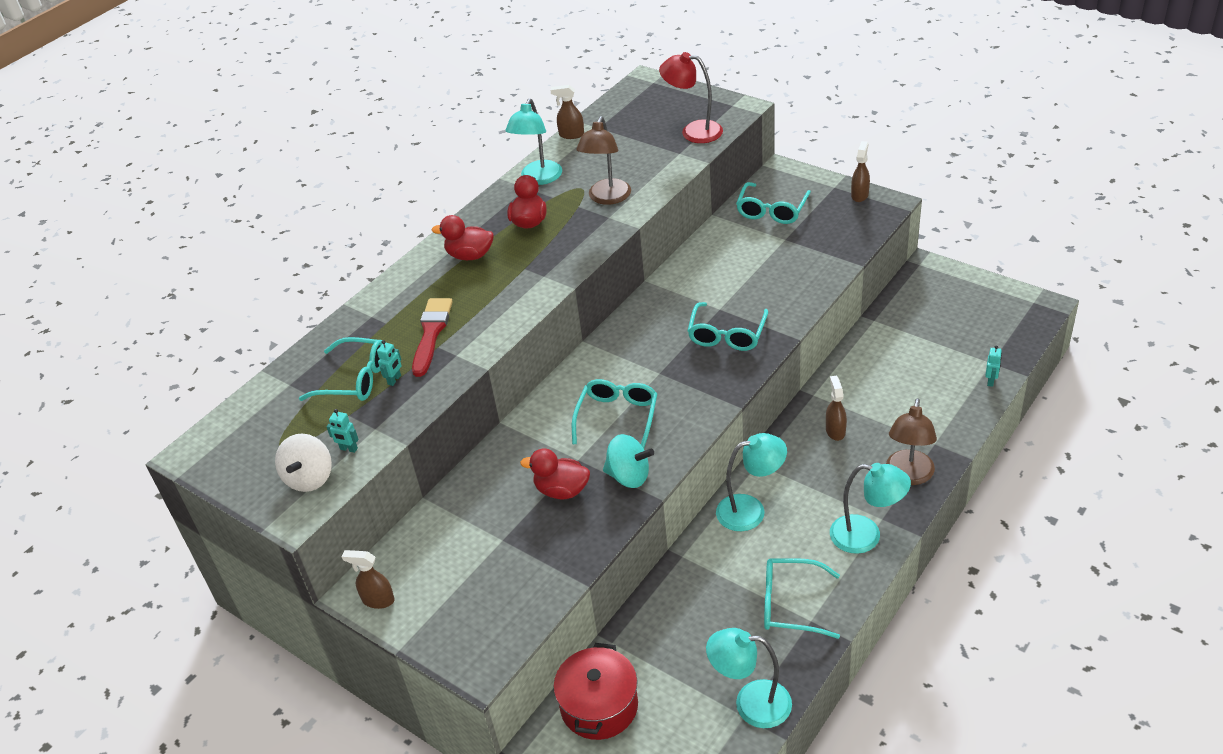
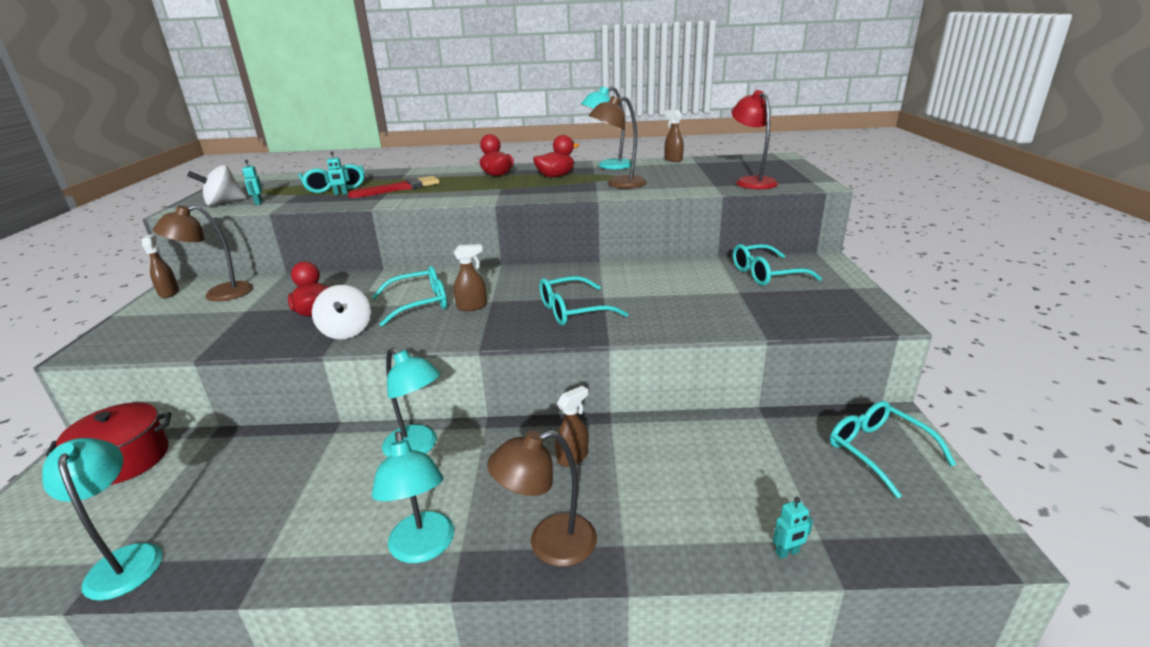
camera: 50 degrees right, 15 degrees down
(431, 558) = (218, 294): none -> brown lamp
(629, 476) = (347, 331): turquoise spinning top -> white spinning top
(790, 604) = (287, 530): turquoise glasses -> turquoise glasses (877, 451)
(860, 195) = (866, 302): brown spray bottle -> brown spray bottle (472, 306)

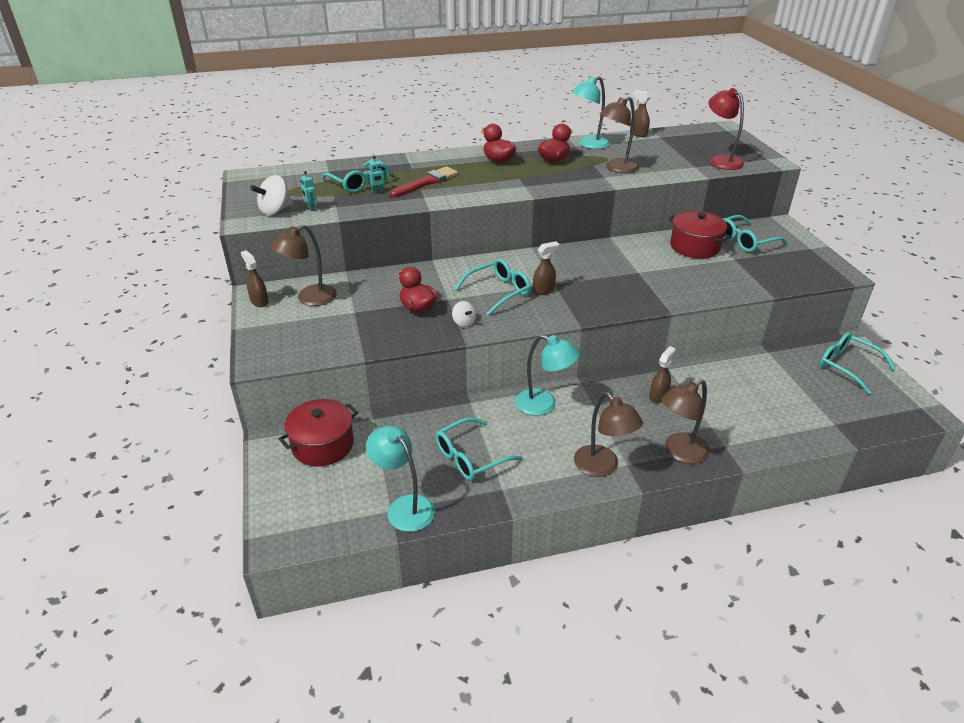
camera: 15 degrees left, 10 degrees up
(347, 331) = (464, 322): white spinning top -> white spinning top, size x0.59
(423, 548) = (602, 467): turquoise lamp -> brown lamp
(572, 311) = (624, 287): turquoise glasses -> turquoise glasses (470, 457)
(695, 276) = (694, 247): none -> red pot
(787, 553) = (820, 435): turquoise robot -> none

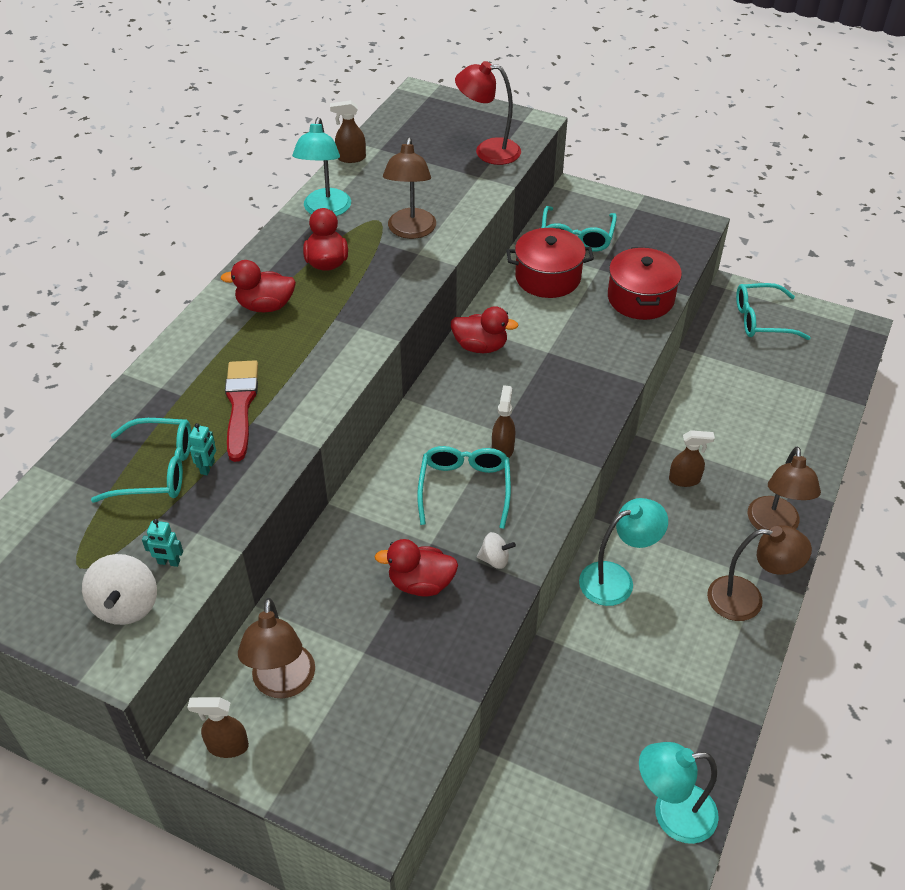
camera: 50 degrees left, 10 degrees up
(322, 445) = (501, 837): red pot -> red pot (640, 298)
(470, 457) = (643, 701): turquoise glasses -> none
(605, 251) = (480, 346): none -> red duck
(658, 396) = (685, 480): brown spray bottle -> brown spray bottle turned 105 degrees clockwise

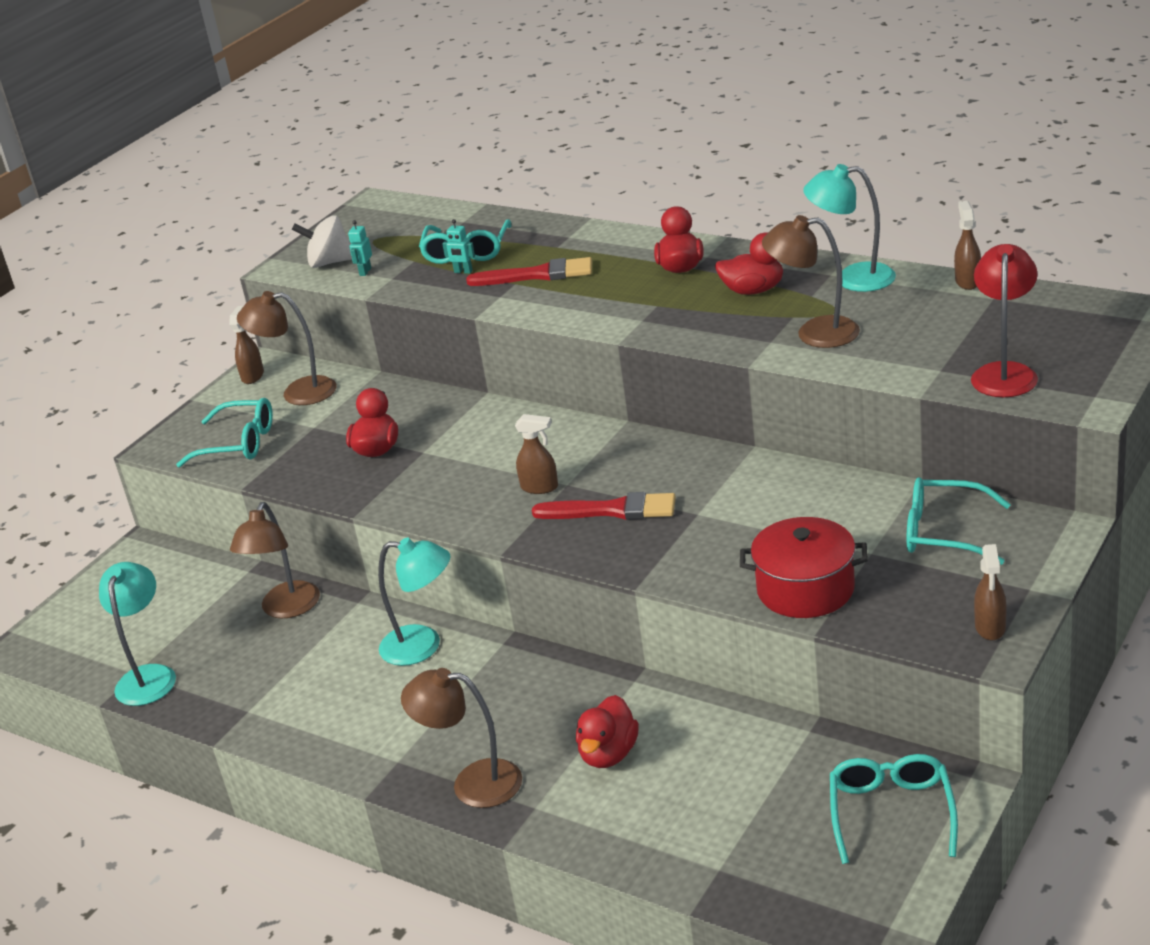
camera: 100 degrees right, 15 degrees down
(464, 488) = (489, 466): turquoise glasses -> turquoise glasses (239, 443)
(480, 346) = (709, 464): red duck -> red duck (608, 754)
(495, 559) = (392, 489): white spinning top -> none
(540, 401) = (612, 510): none -> red brush
(548, 277) = (847, 510): red pot -> none
(616, 579) = (423, 646): turquoise lamp -> turquoise lamp turned 60 degrees counterclockwise
(685, 480) = (562, 707): brown spray bottle -> brown spray bottle (990, 628)
(747, 600) = (369, 748): brown lamp -> brown lamp (286, 609)

